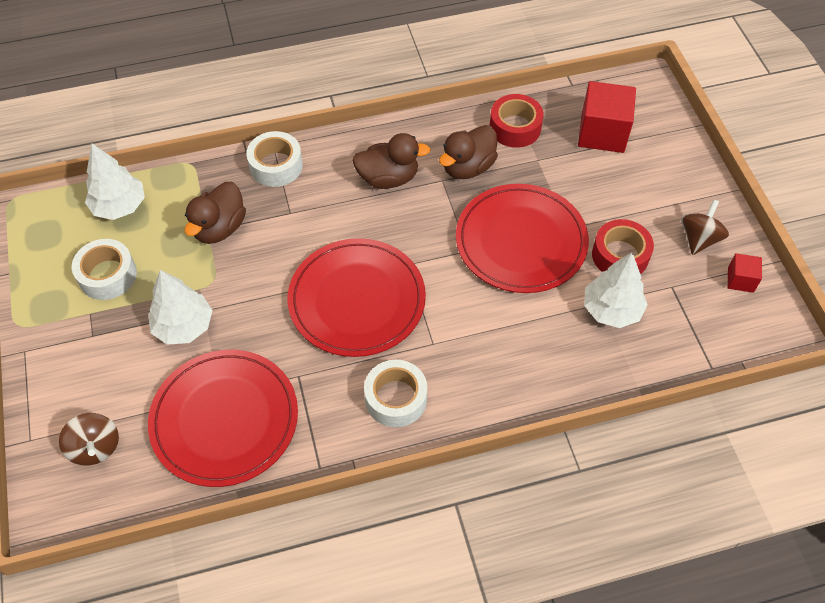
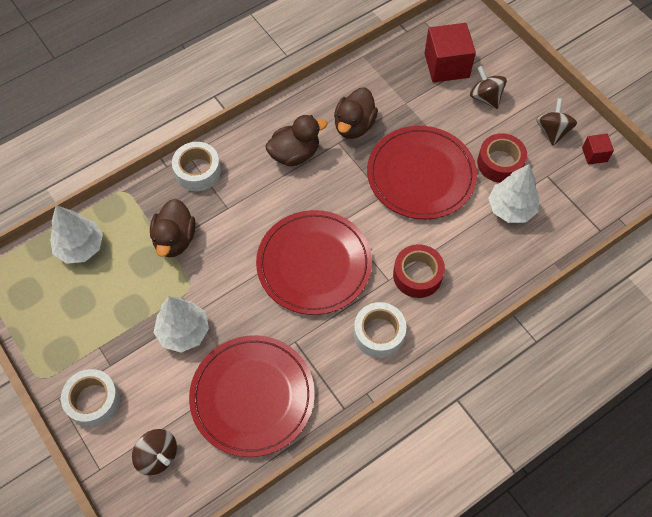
camera: 20 degrees left, 5 degrees up
(107, 275) = (99, 310): white tape -> white tape (93, 401)
(515, 127) = (377, 81): red tape -> red tape (417, 275)
(633, 179) = (485, 97): none -> brown spinning top

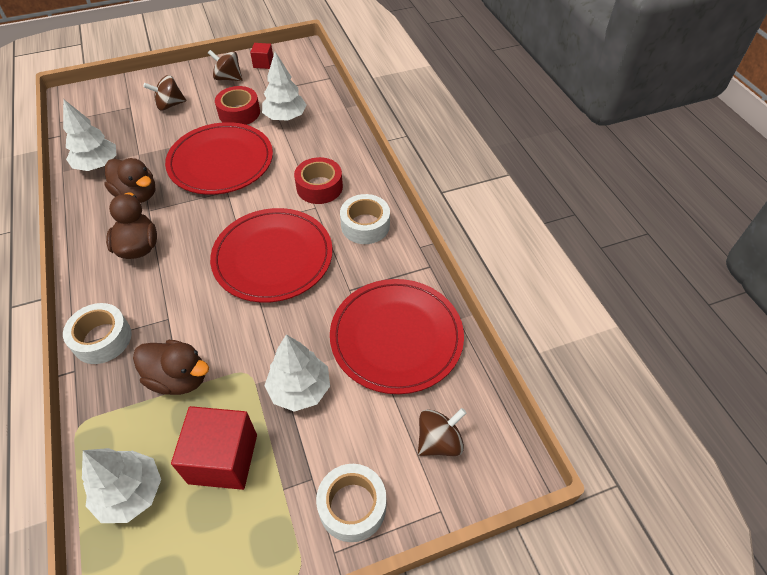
camera: 75 degrees left, 10 degrees down
(380, 78) = (97, 165): none -> white tree
(446, 65) = (119, 119): red cube -> red cube (223, 458)

